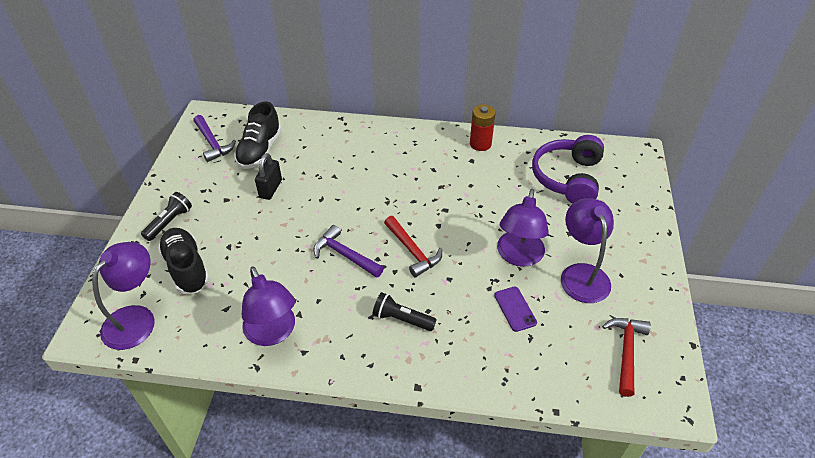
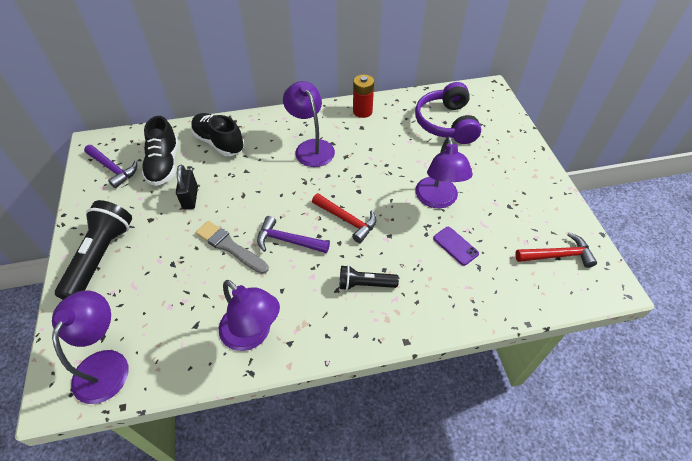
camera: 20 degrees left, 5 degrees up
(169, 222) = (101, 257): black flashlight -> black flashlight, size x1.77
(187, 268) = (138, 298): black shoe -> black shoe (219, 143)
(287, 245) = (230, 247): none -> grey brush
(581, 274) = (494, 200): purple lamp -> purple lamp (311, 147)
(626, 352) = (557, 255): red hammer -> red hammer turned 90 degrees clockwise

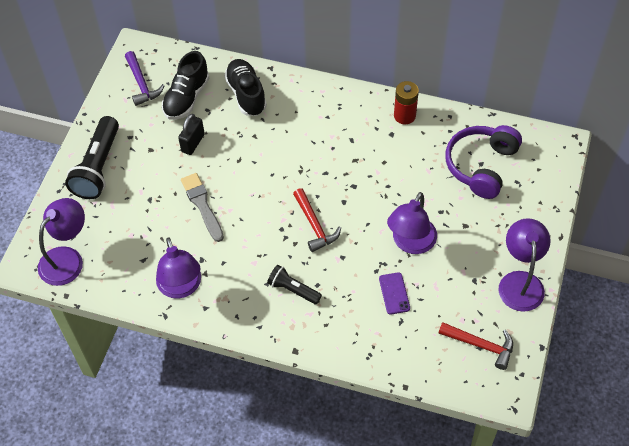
camera: 30 degrees right, 5 degrees up
(101, 257) = (98, 167): black flashlight -> black flashlight turned 150 degrees clockwise
(288, 241) = (253, 221): purple hammer -> none
(311, 147) = (328, 136): purple lamp -> purple lamp (520, 282)

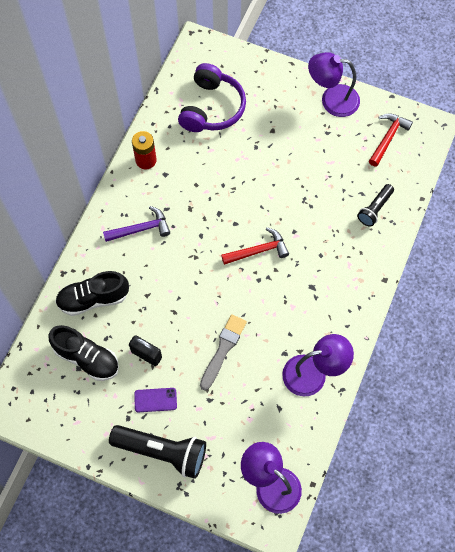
camera: 85 degrees left, 10 degrees up
(141, 84) = (58, 404): purple hammer -> purple hammer (141, 229)
(202, 205) = (223, 349): grey brush -> grey brush turned 135 degrees clockwise
(293, 289) = (324, 276): black flashlight -> black flashlight (374, 209)
(394, 293) = (334, 195): purple phone -> purple phone (155, 400)
(410, 243) = (286, 175): purple lamp -> none
(481, 166) = (212, 108): purple headphones -> purple headphones turned 105 degrees counterclockwise

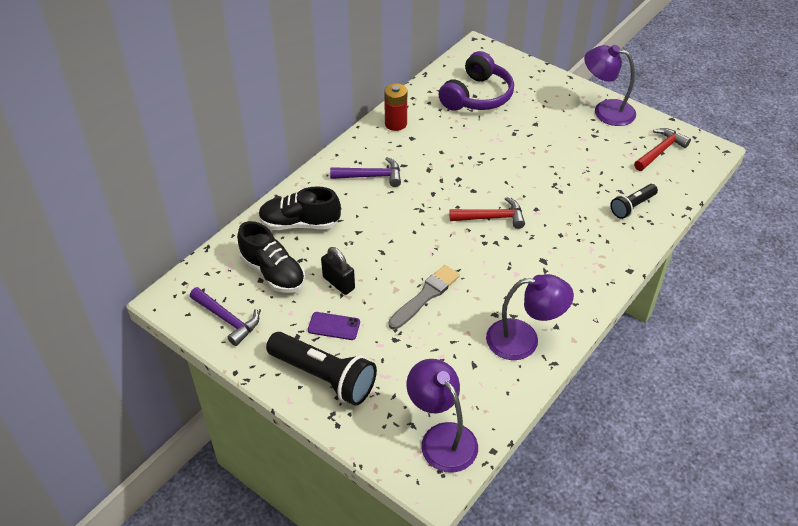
camera: 15 degrees right, 20 degrees down
(63, 416) = (227, 319): none -> purple hammer

